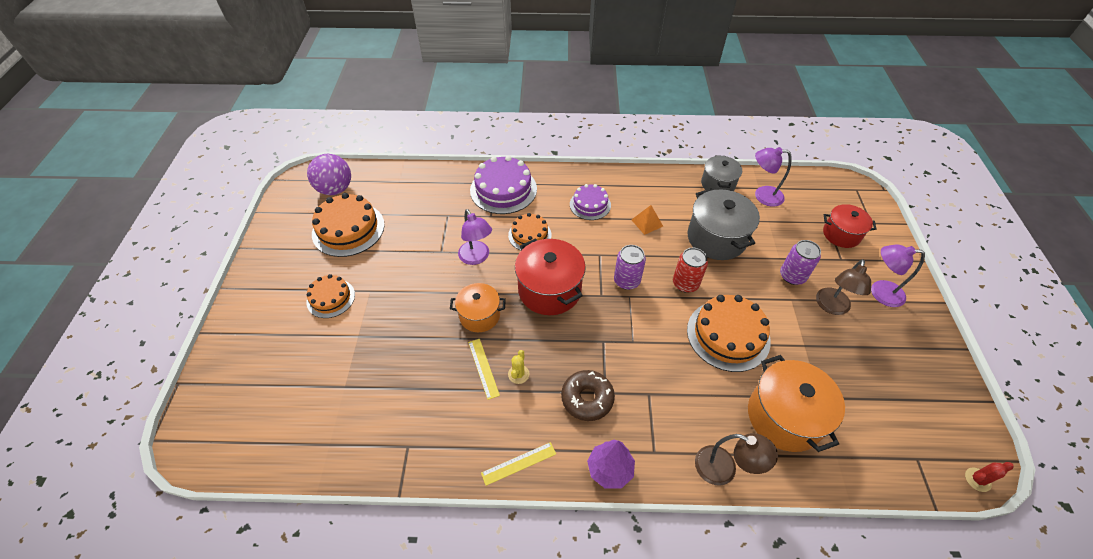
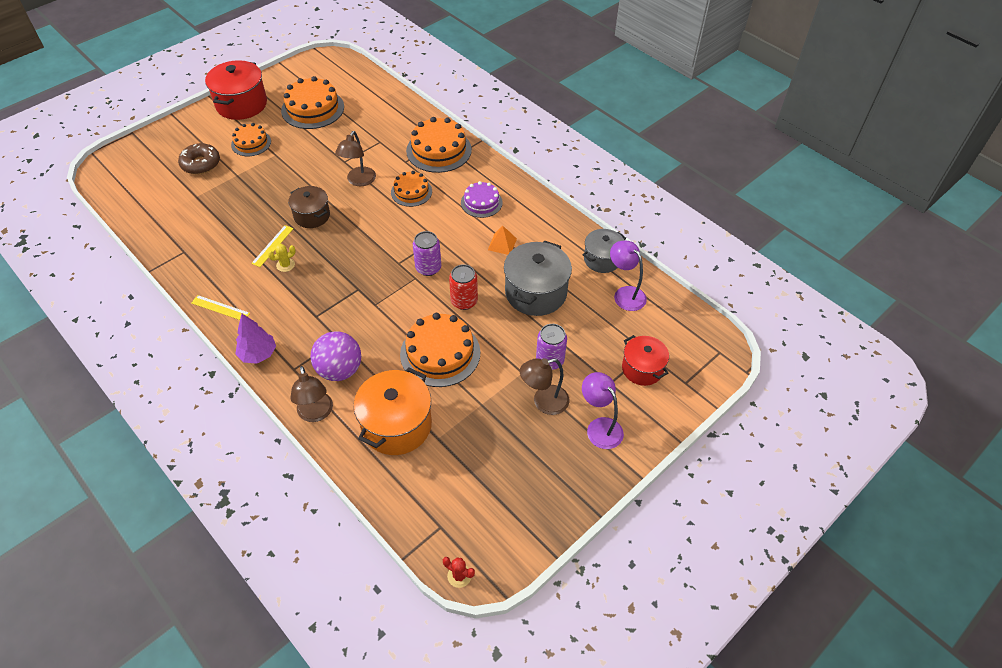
camera: 45 degrees right, 0 degrees up
(335, 189) = (338, 78): purple ball -> purple ball (339, 370)
(476, 257) = (359, 181): purple lamp -> brown lamp
(479, 315) = (312, 216): orange pot -> brown pot
(503, 189) = (439, 150): purple cake -> orange cake
(549, 290) = (372, 234): red pot -> red pot (241, 104)
(587, 398) = (301, 310): brown donut -> brown donut (201, 164)

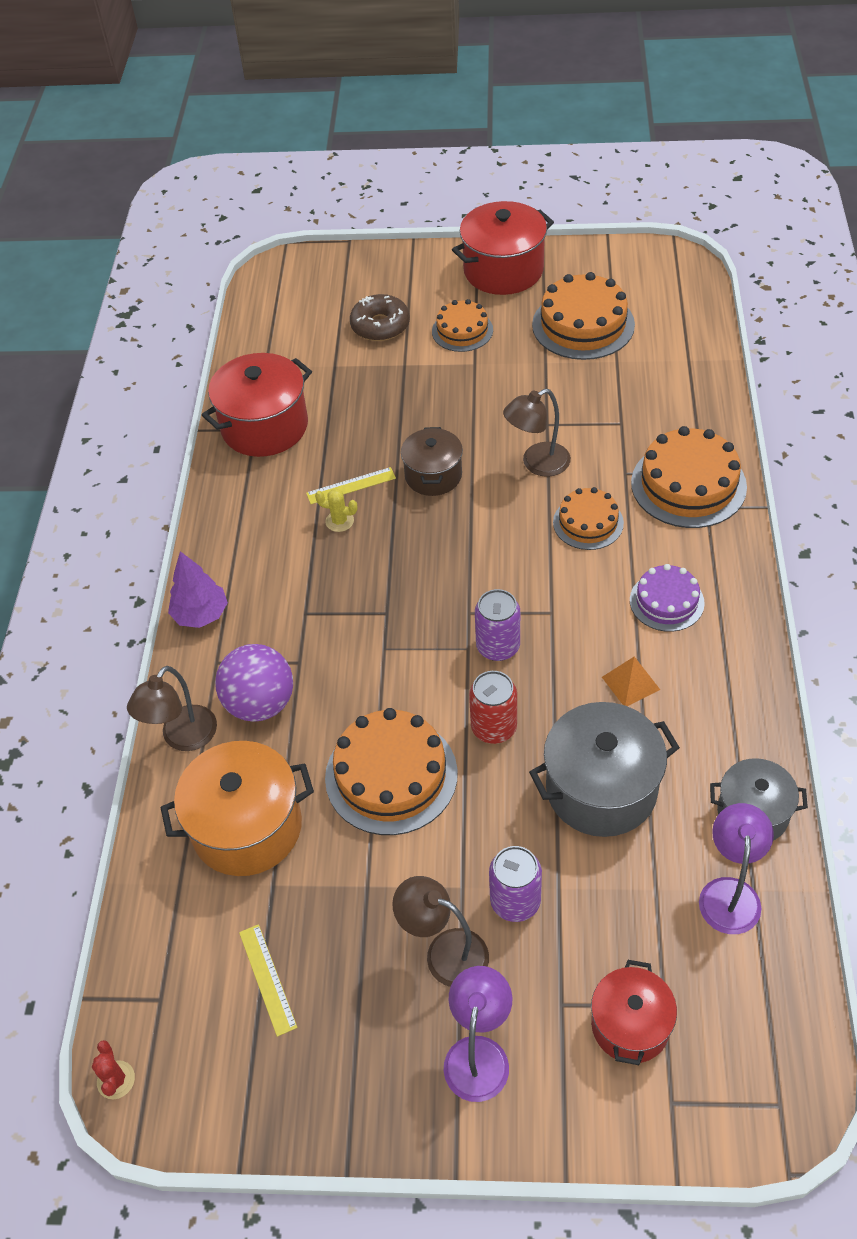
camera: 50 degrees right, 0 degrees up
(188, 247) = (265, 426): none -> red pot
(220, 308) = (221, 527): yellow ruler -> yellow ruler (267, 979)

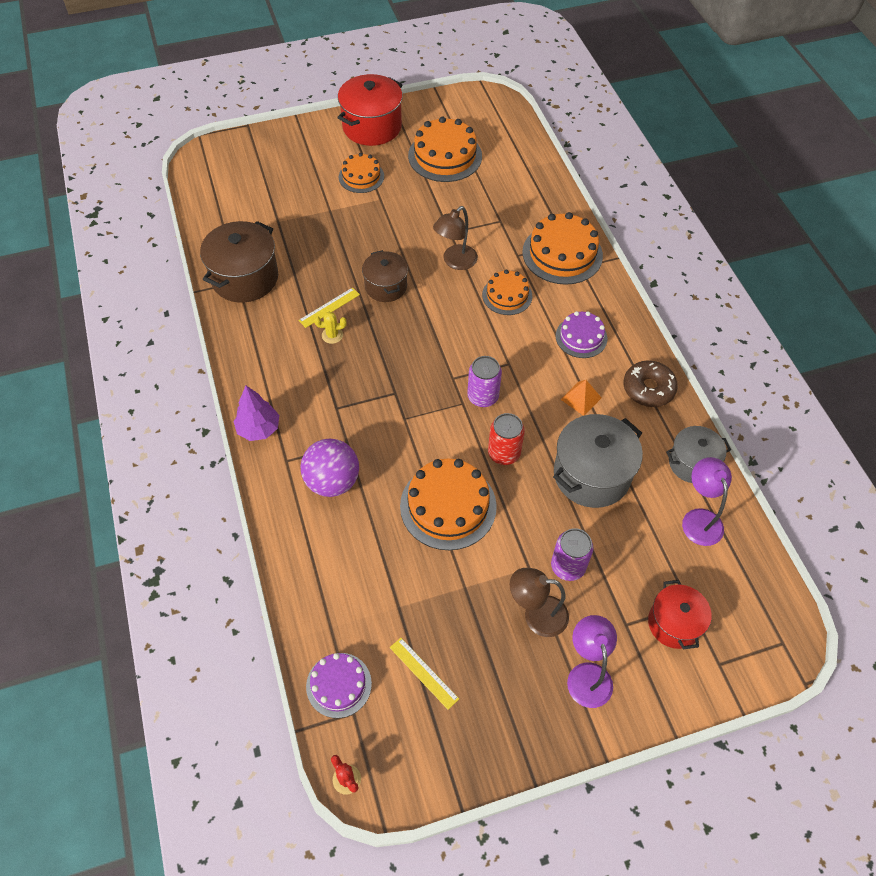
camera: 25 degrees left, 5 degrees up
(158, 959) = (339, 685): none -> purple cake
(183, 738) = (286, 522): brown lamp -> none
(247, 827) = (362, 572): orange pot -> none
(265, 426) = (245, 278): red pot -> brown pot
(380, 325) = (299, 184): brown donut -> brown donut (648, 389)

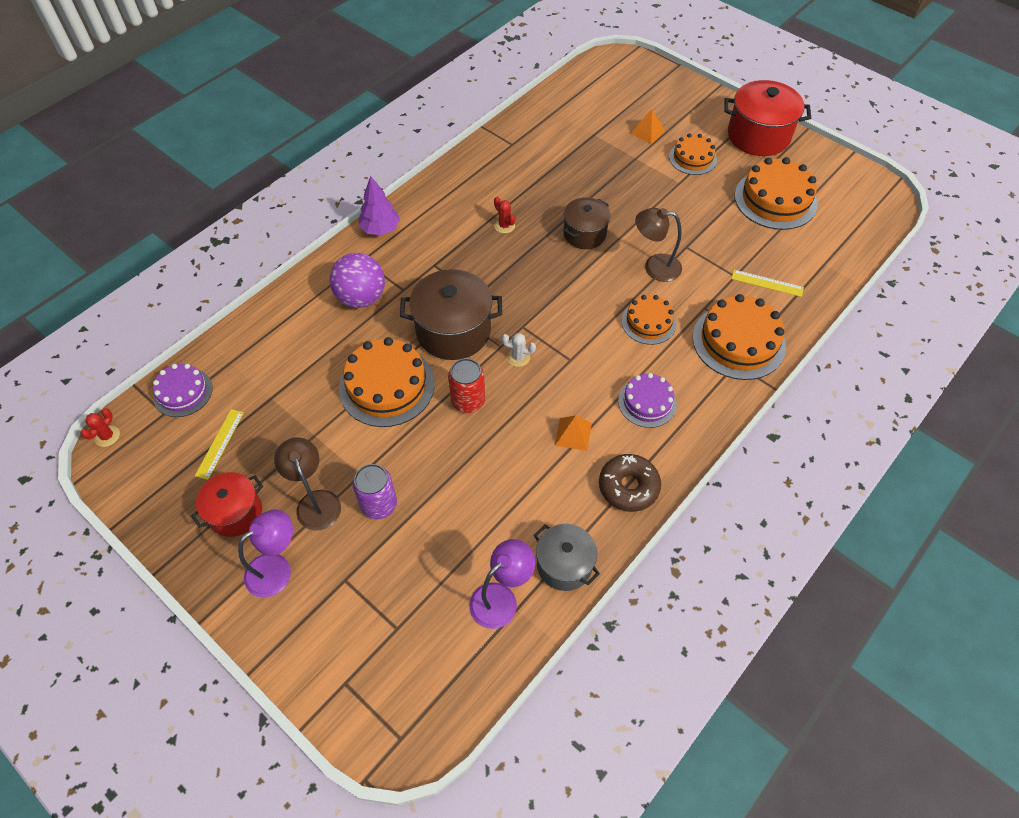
camera: 60 degrees right, 0 degrees up
(245, 278) = (518, 146): brown pot -> brown pot (453, 331)
(307, 187) = (647, 132): none -> orange pyramid
(329, 307) = (531, 210): yellow ruler -> yellow ruler (767, 283)
(332, 335) = (504, 226): yellow cactus -> red cactus
(483, 396) = (518, 357): purple can -> white cactus
(591, 475) = (491, 481): grey pot -> none
(674, 623) = (368, 622): red pot -> red pot (235, 512)

